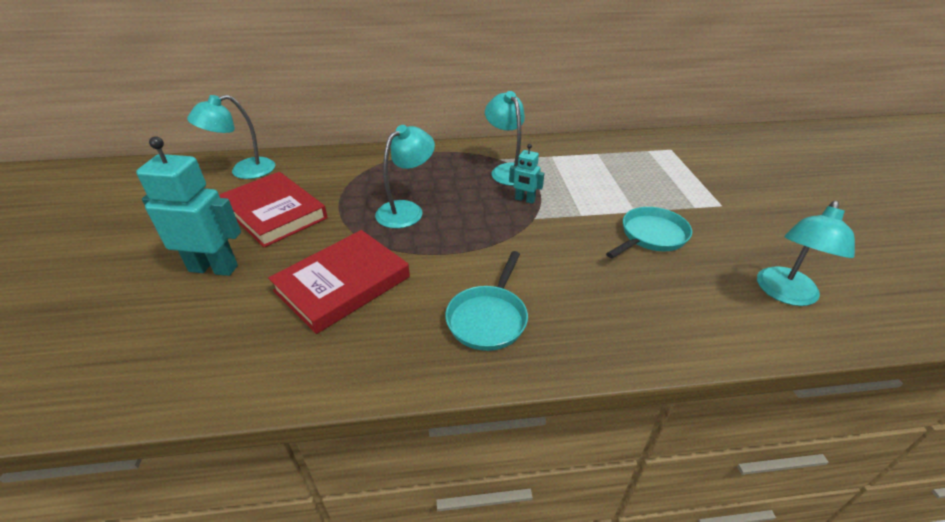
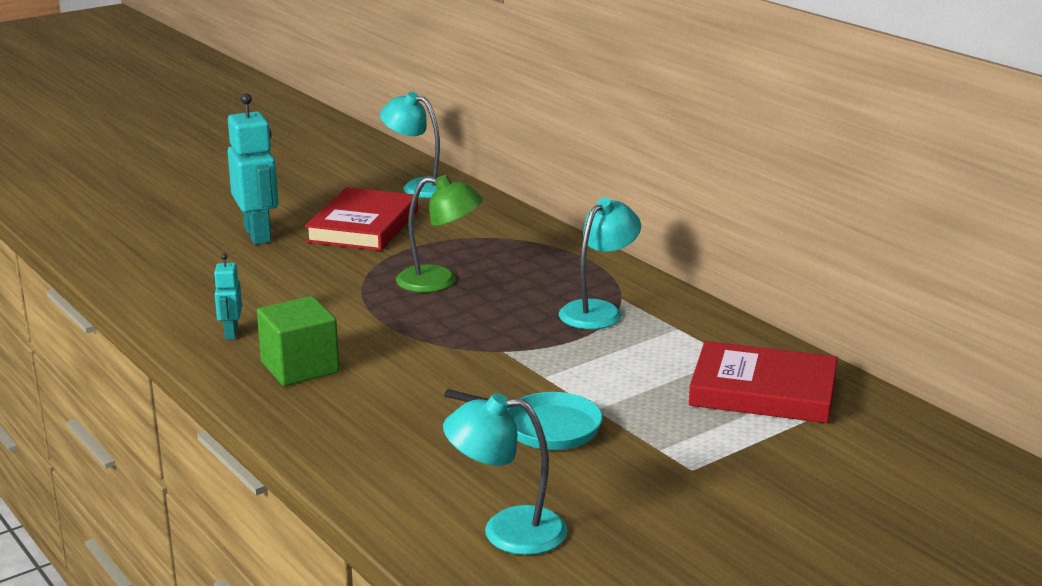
camera: 60 degrees right, 15 degrees down
(342, 284) = (287, 291): red book -> red book (763, 391)
(407, 210) = (439, 281): turquoise lamp -> green lamp
(488, 318) = (300, 367): turquoise pan -> green cube
(524, 200) = (538, 336): turquoise robot -> turquoise robot (231, 333)

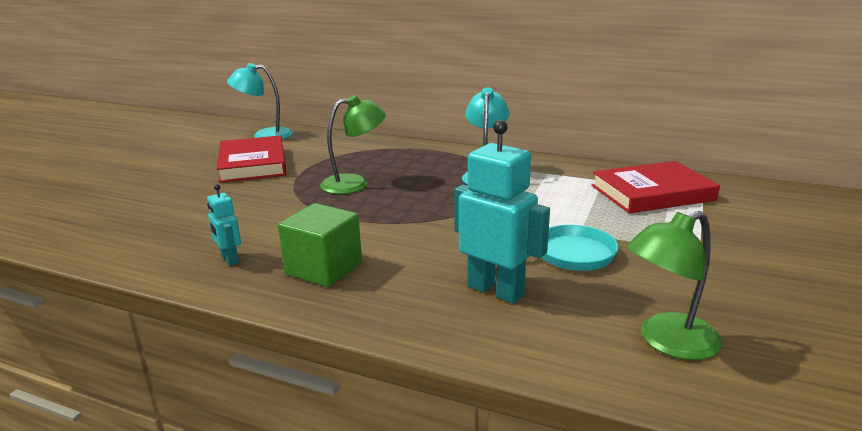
camera: 30 degrees left, 0 degrees up
(258, 235) = (173, 186): turquoise robot -> turquoise robot (495, 290)
(507, 531) = (667, 342): turquoise lamp -> green lamp

